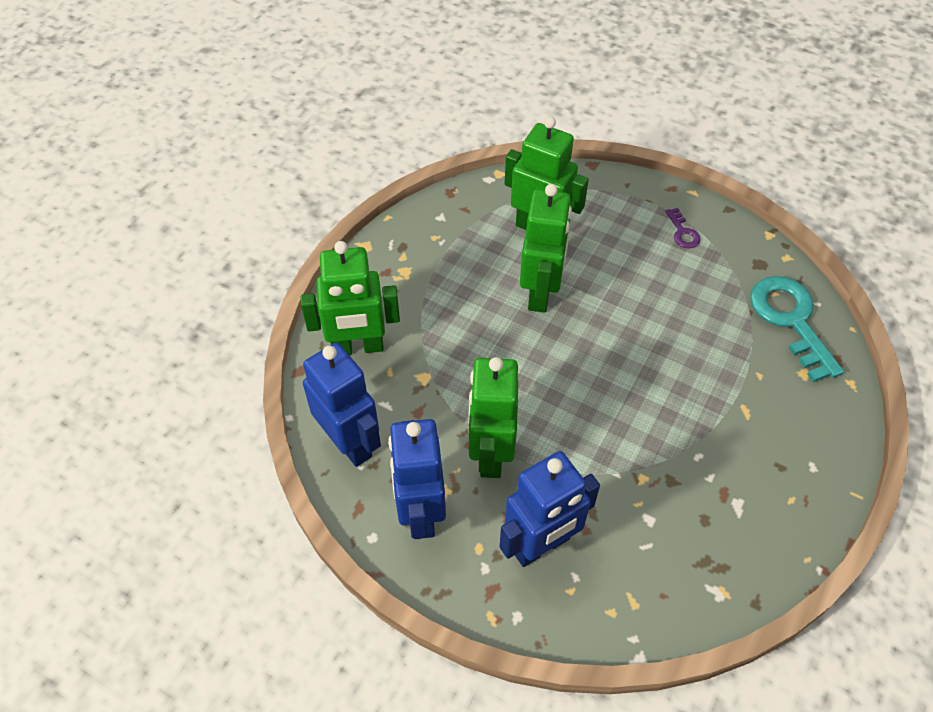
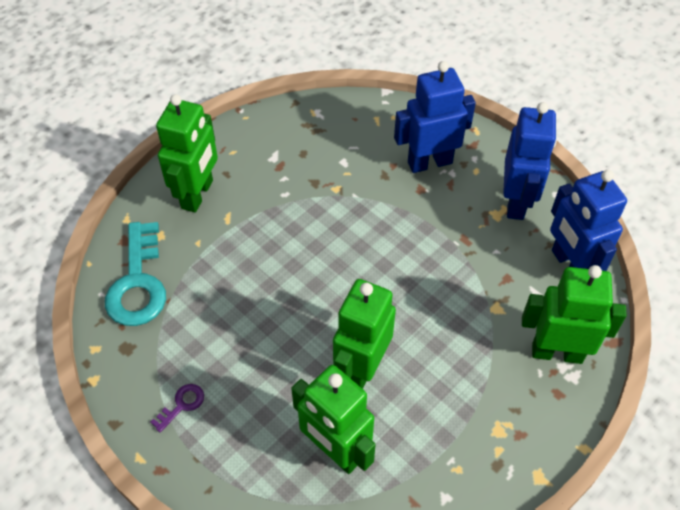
camera: 165 degrees left, 0 degrees up
(490, 454) = (451, 231): green robot -> green robot (198, 194)
(683, 232) = (182, 405): purple key -> purple key turned 45 degrees clockwise

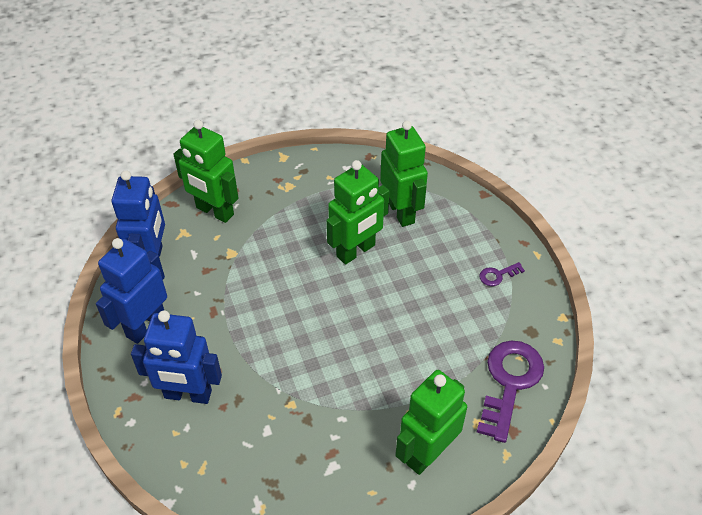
camera: 155 degrees left, 5 degrees down
(138, 283) = (509, 383): turquoise key -> purple key

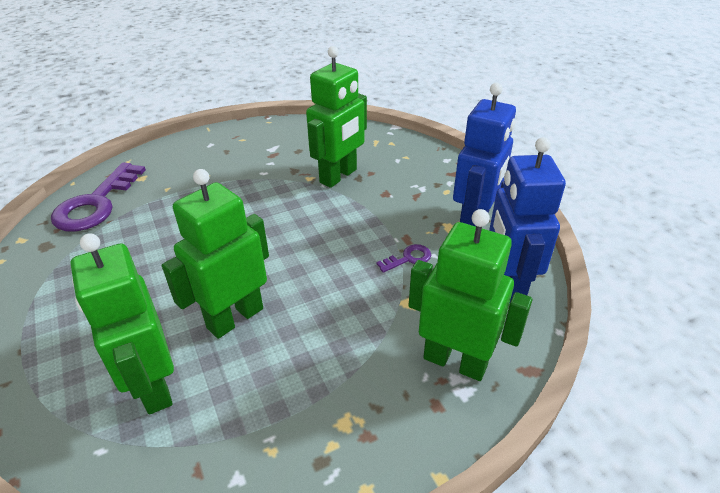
camera: 175 degrees right, 10 degrees down
(188, 395) = (405, 177): blue robot -> none
(427, 453) = (193, 159): green robot -> green robot (339, 176)
(498, 275) = (48, 301): purple key -> purple key (408, 258)

